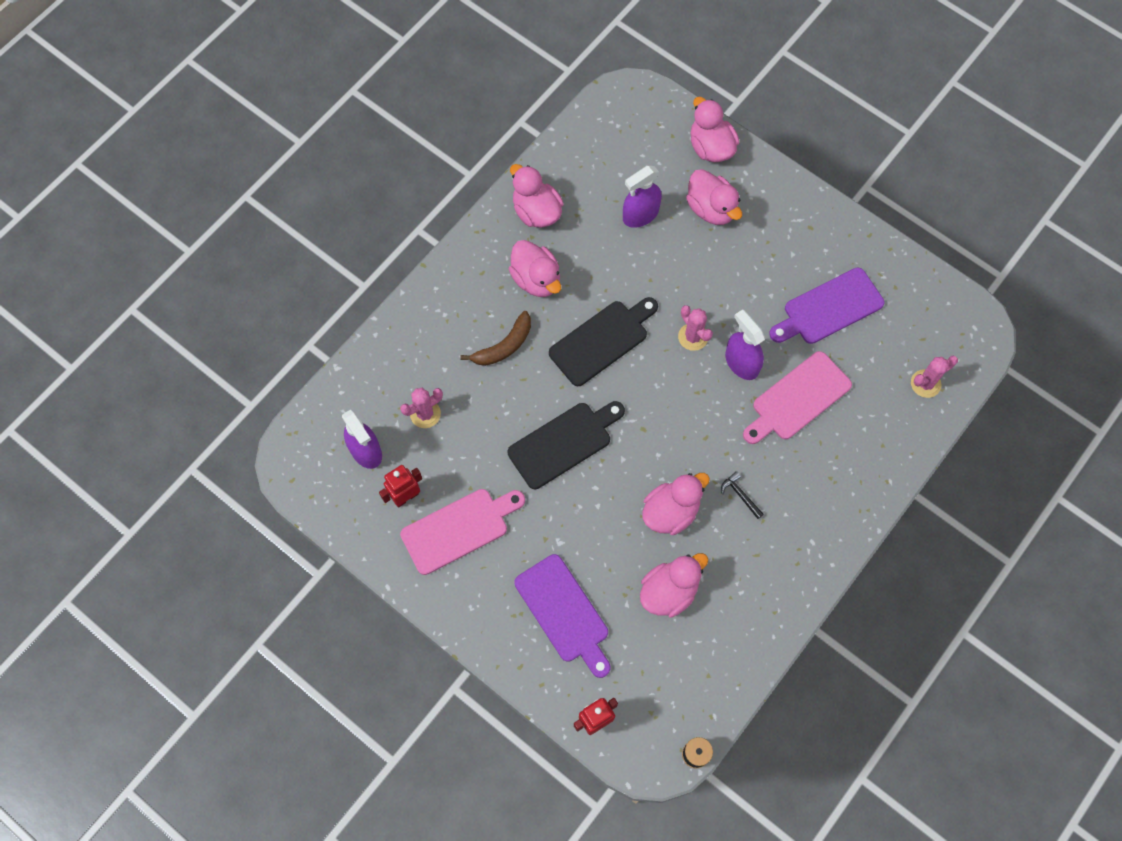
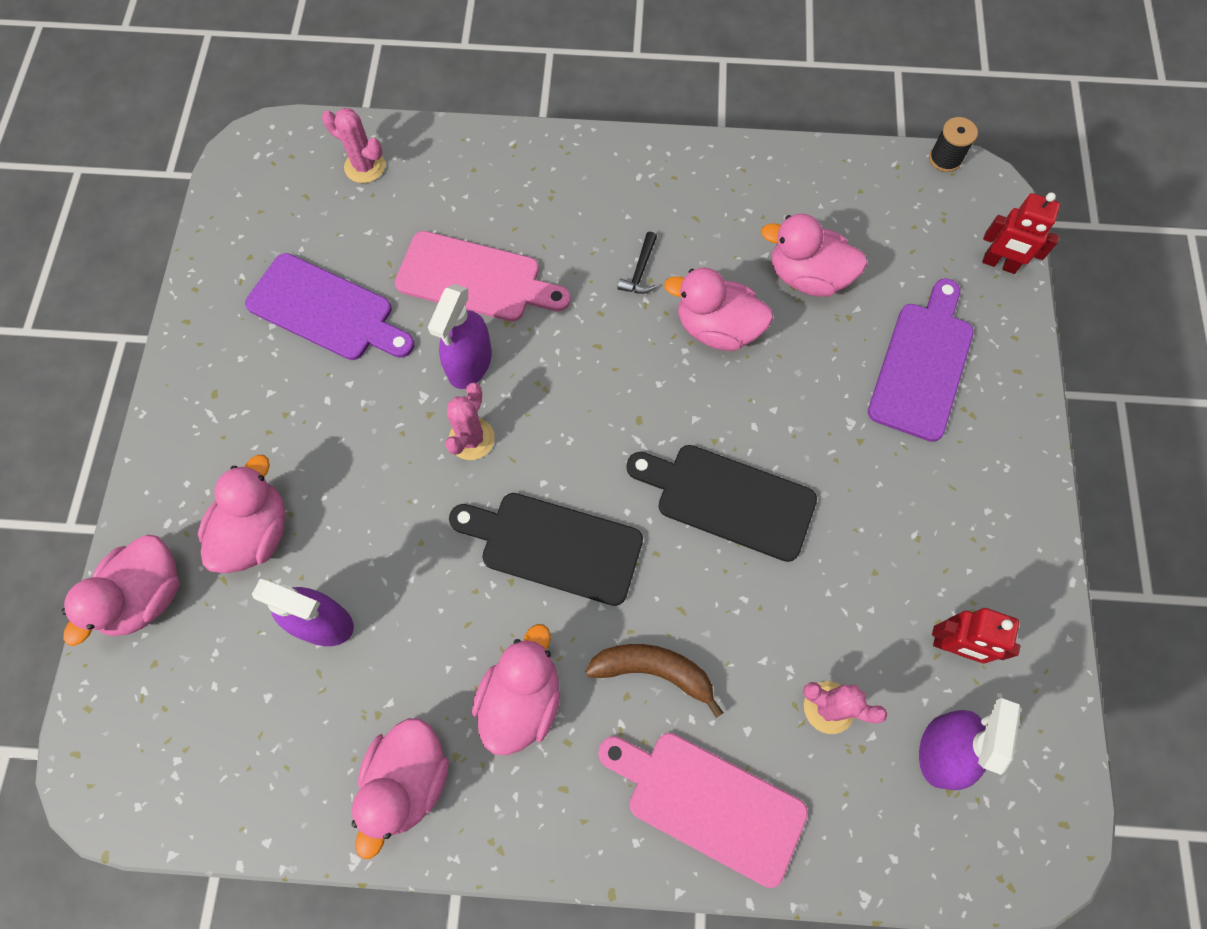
camera: 125 degrees left, 0 degrees up
(459, 529) = (934, 548): pink cutting board -> pink cutting board (708, 802)

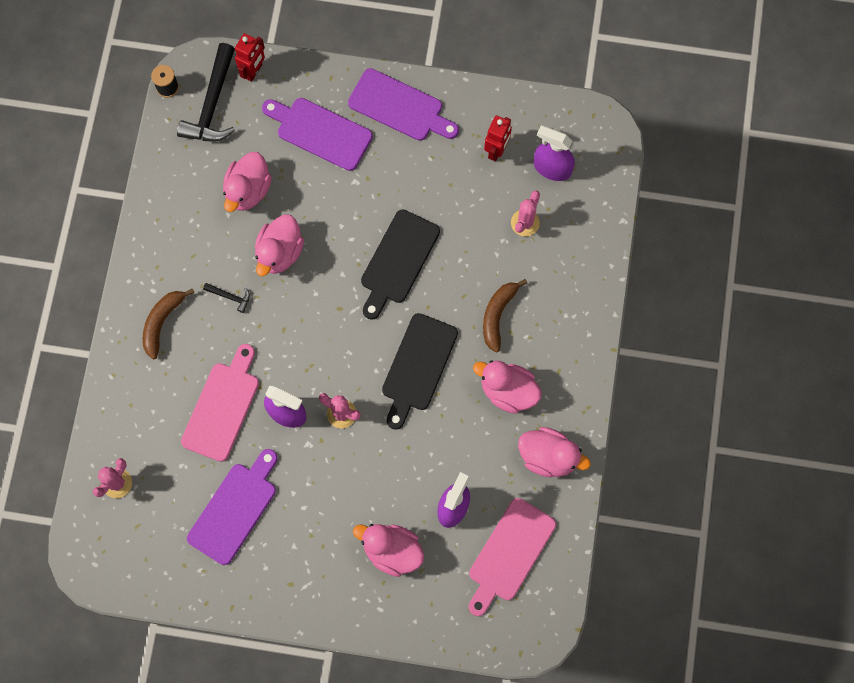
camera: 85 degrees left, 5 degrees up
(146, 596) = (427, 618): pink duck -> none
(593, 192) = (162, 323): none -> brown banana
(708, 802) = (571, 294): pink cutting board -> pink cutting board (509, 554)
(932, 216) = (212, 104): none -> black hammer
(994, 478) = (399, 107): none -> purple cutting board

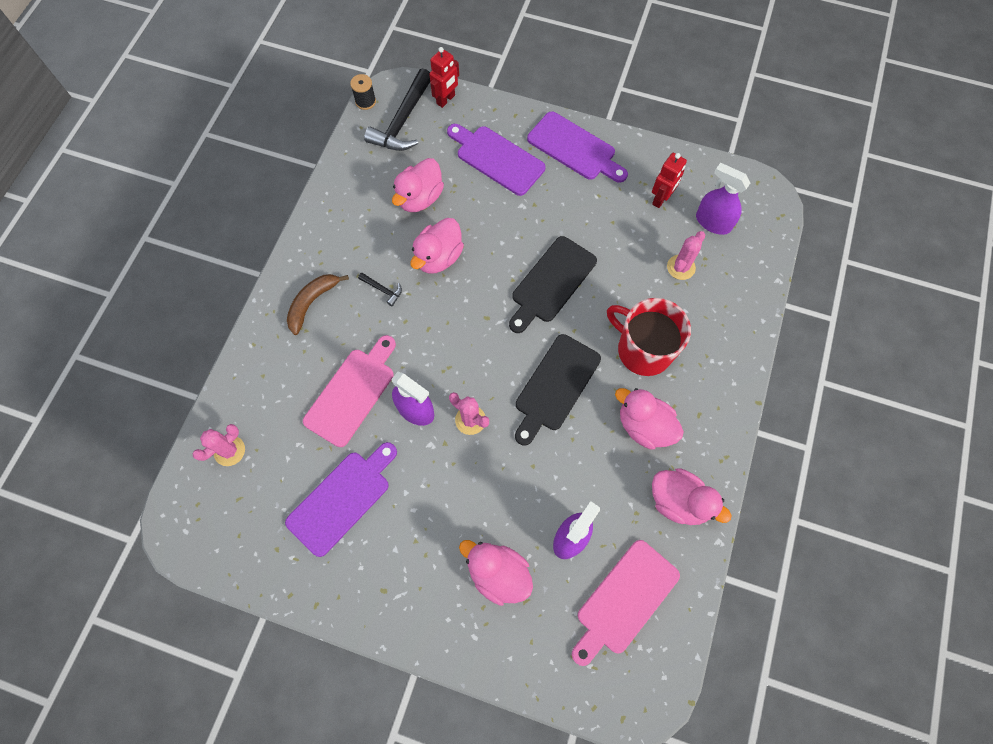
camera: 10 degrees right, 5 degrees down
(497, 315) = (643, 350): brown banana -> red mug

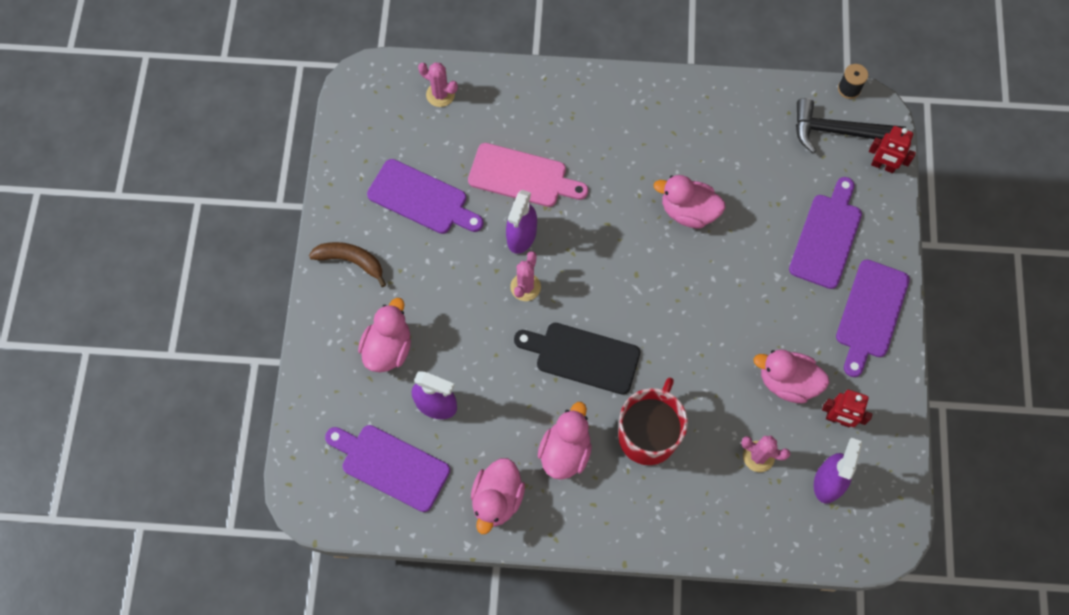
camera: 75 degrees right, 0 degrees up
(312, 303) = (601, 113): brown banana -> brown banana (351, 261)
(383, 290) = (635, 171): black hammer -> none
(420, 198) = (750, 175): pink duck -> pink duck (787, 382)
(551, 282) = (695, 327): black cutting board -> none
(624, 600) = (391, 465): pink cutting board -> purple cutting board

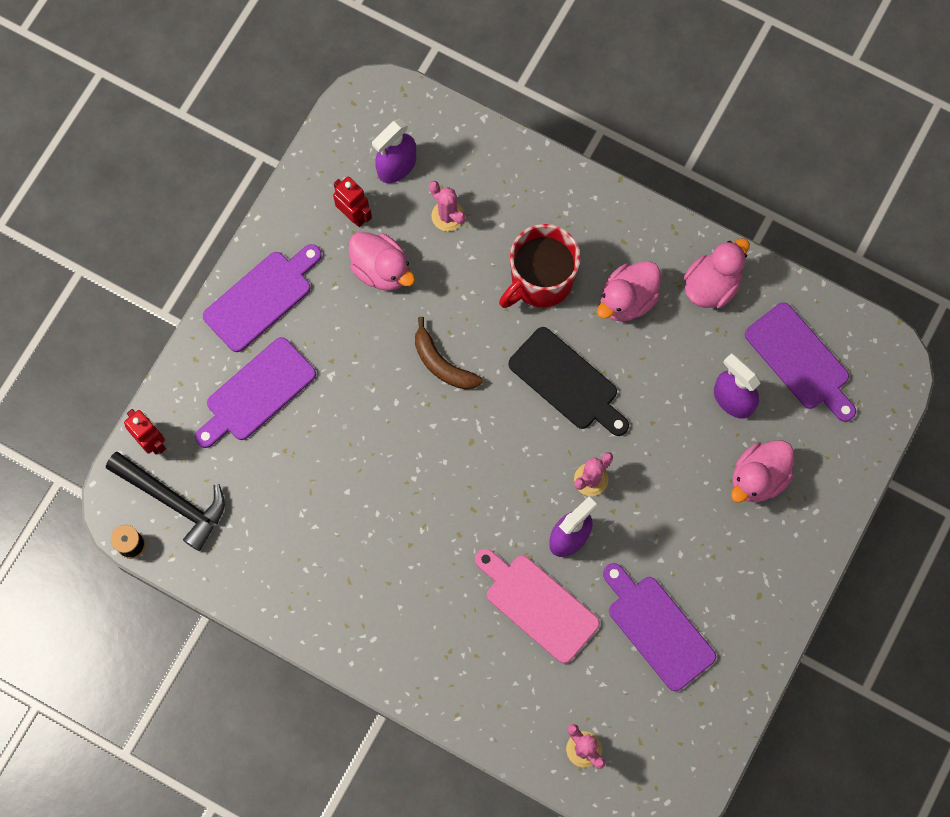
camera: 155 degrees left, 5 degrees up
(351, 261) = (761, 590): brown banana -> brown banana (442, 364)
(688, 211) = (382, 484): pink duck -> none

